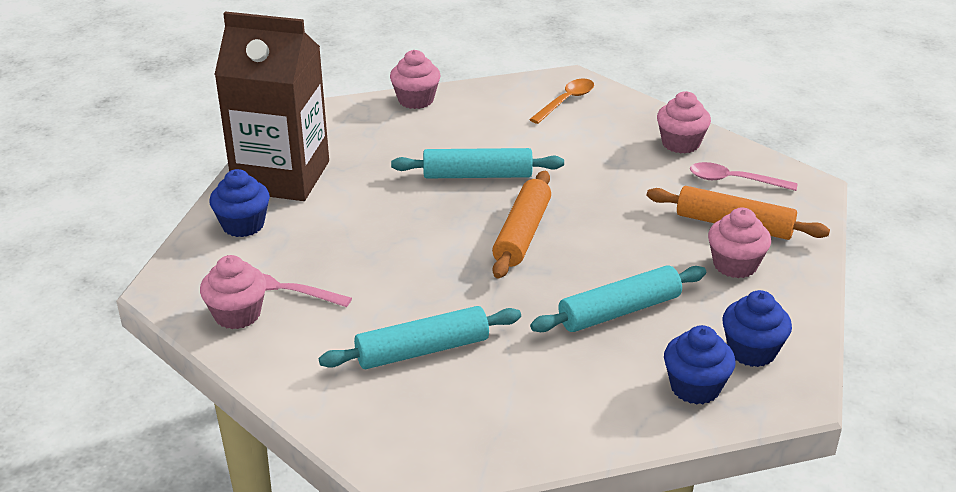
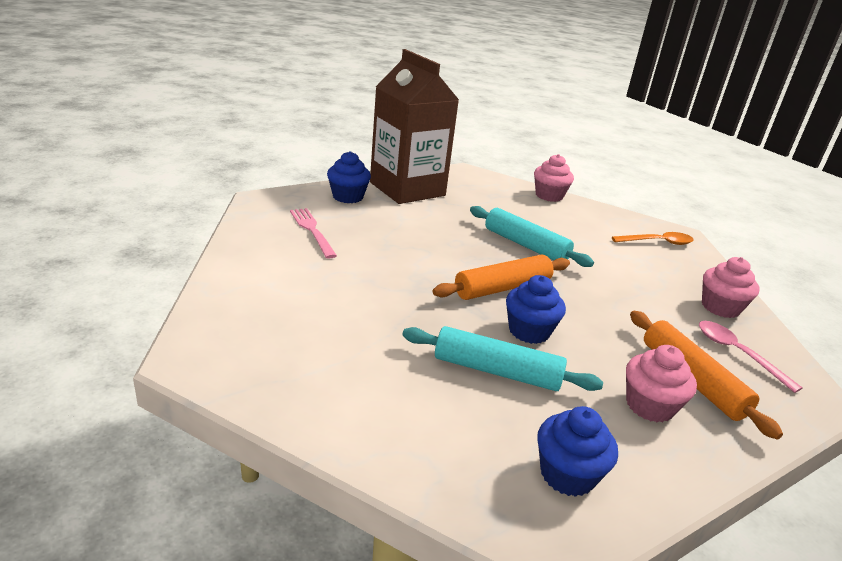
camera: 40 degrees right, 5 degrees down
(237, 314) = (268, 228): pink cupcake -> none
(422, 350) = (326, 305): turquoise rolling pin -> none
(695, 387) = (471, 462): blue cupcake -> blue cupcake (529, 331)

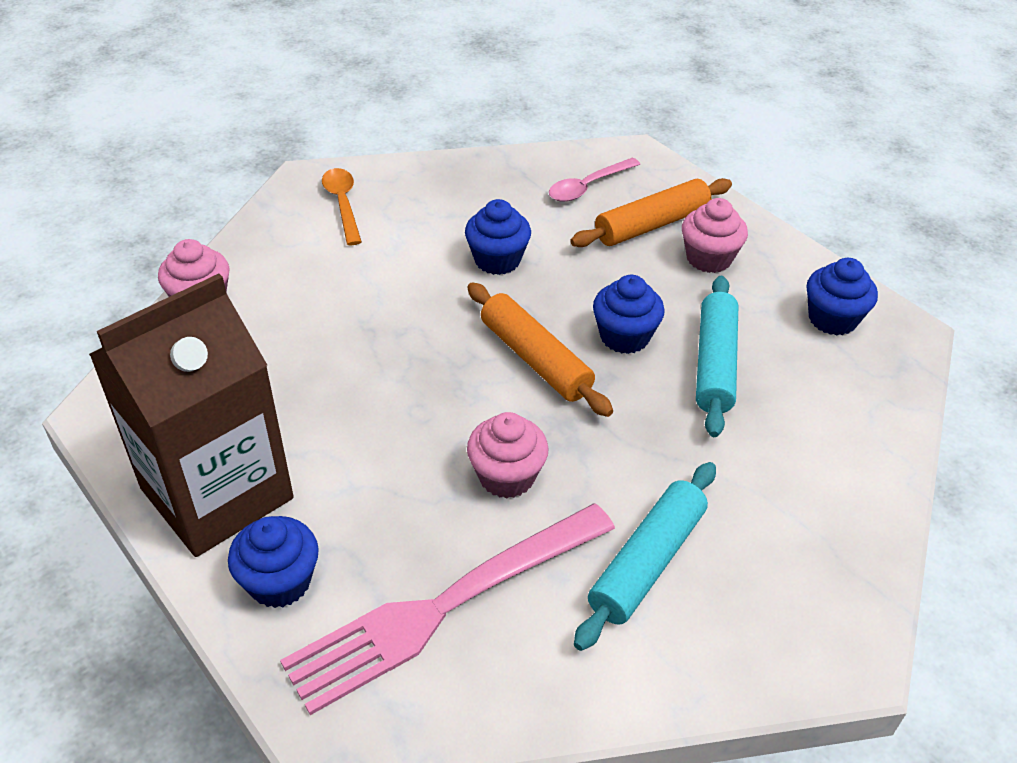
camera: 95 degrees left, 15 degrees up
(311, 230) = (443, 608): pink fork -> pink fork, size x1.88
(525, 245) = (400, 334): turquoise rolling pin -> turquoise rolling pin (647, 562)
(612, 291) = (497, 260): none -> blue cupcake
(720, 307) = (498, 181): pink cupcake -> pink cupcake (506, 476)

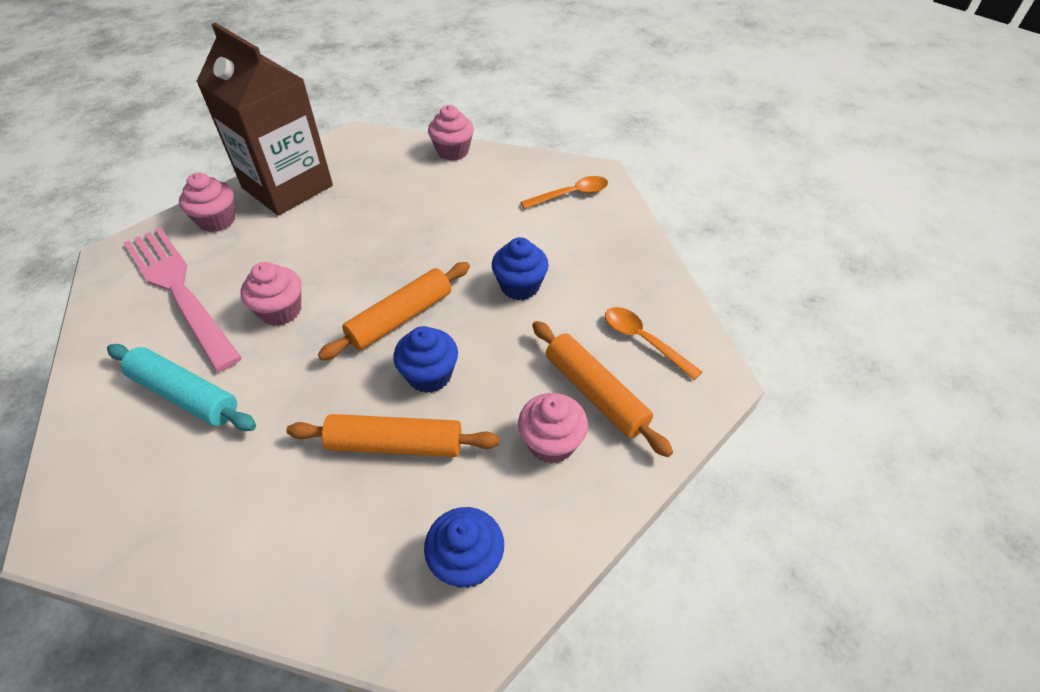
camera: 85 degrees right, 5 degrees up
(280, 581) = (217, 220): blue cupcake -> pink cupcake
(587, 187) = (643, 340): pink spoon -> orange spoon
(715, 364) = (395, 444): turquoise rolling pin -> orange rolling pin

